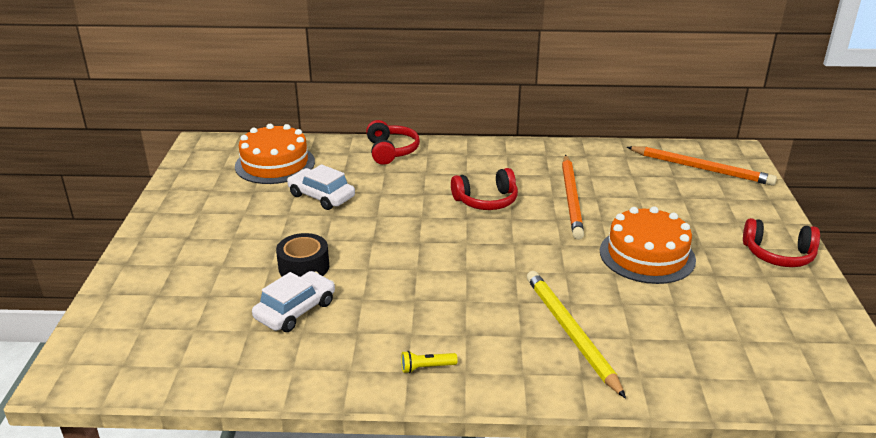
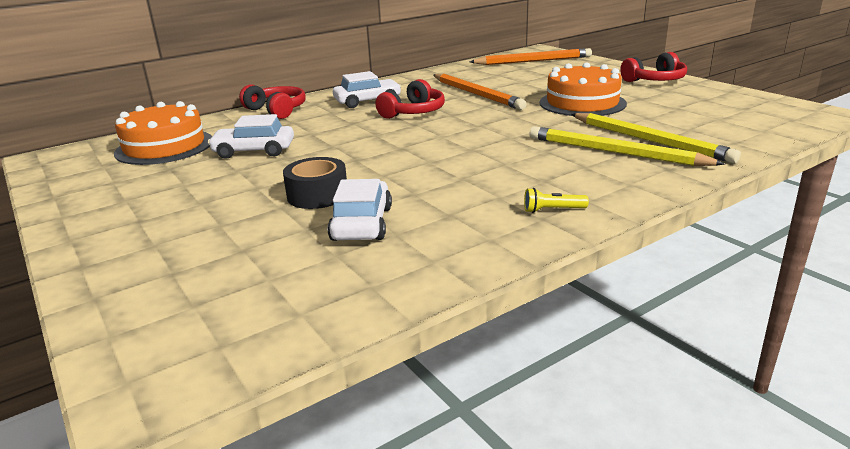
camera: 35 degrees left, 5 degrees down
(426, 367) = (552, 210): yellow flashlight -> yellow flashlight turned 45 degrees clockwise
(470, 168) = (367, 101): none -> white car
(624, 335) = (649, 140): none -> yellow pencil

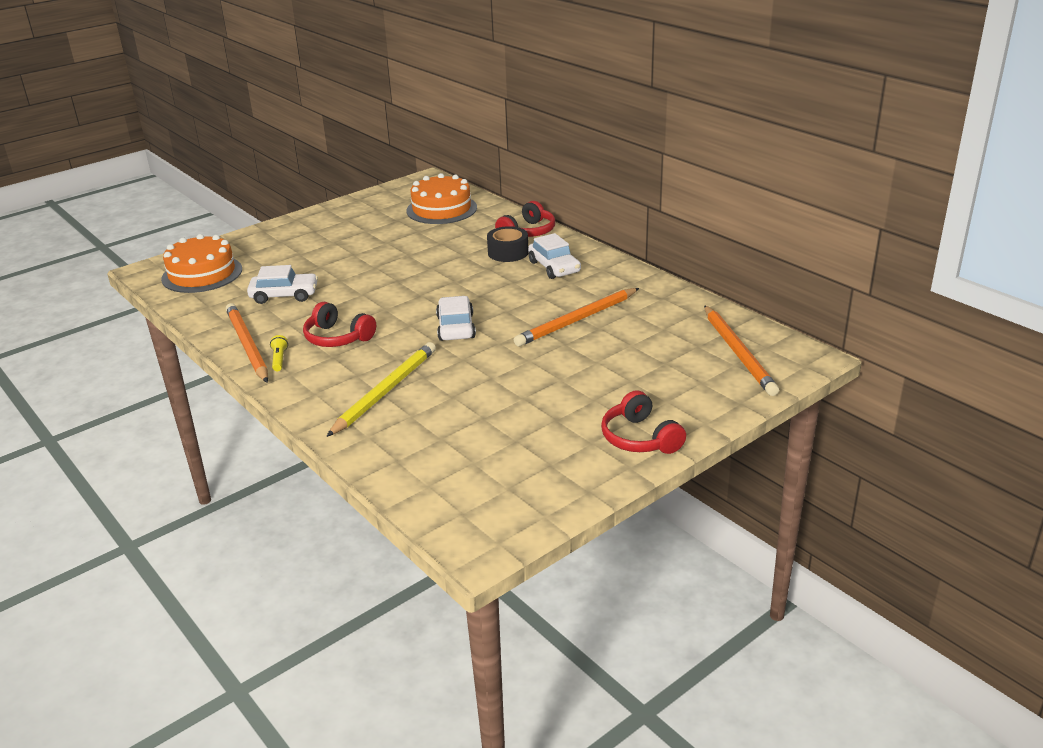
camera: 85 degrees right, 5 degrees up
(254, 151) = (425, 241): white car -> white car (456, 327)
(317, 195) = (333, 275): black tape -> black tape (508, 252)
(413, 112) = (516, 292): red headphones -> red headphones (337, 338)
(514, 236) = (247, 345): none -> orange pencil
(582, 103) = (540, 381): orange cake -> orange cake (202, 274)
(649, 140) = (412, 412): yellow pencil -> none

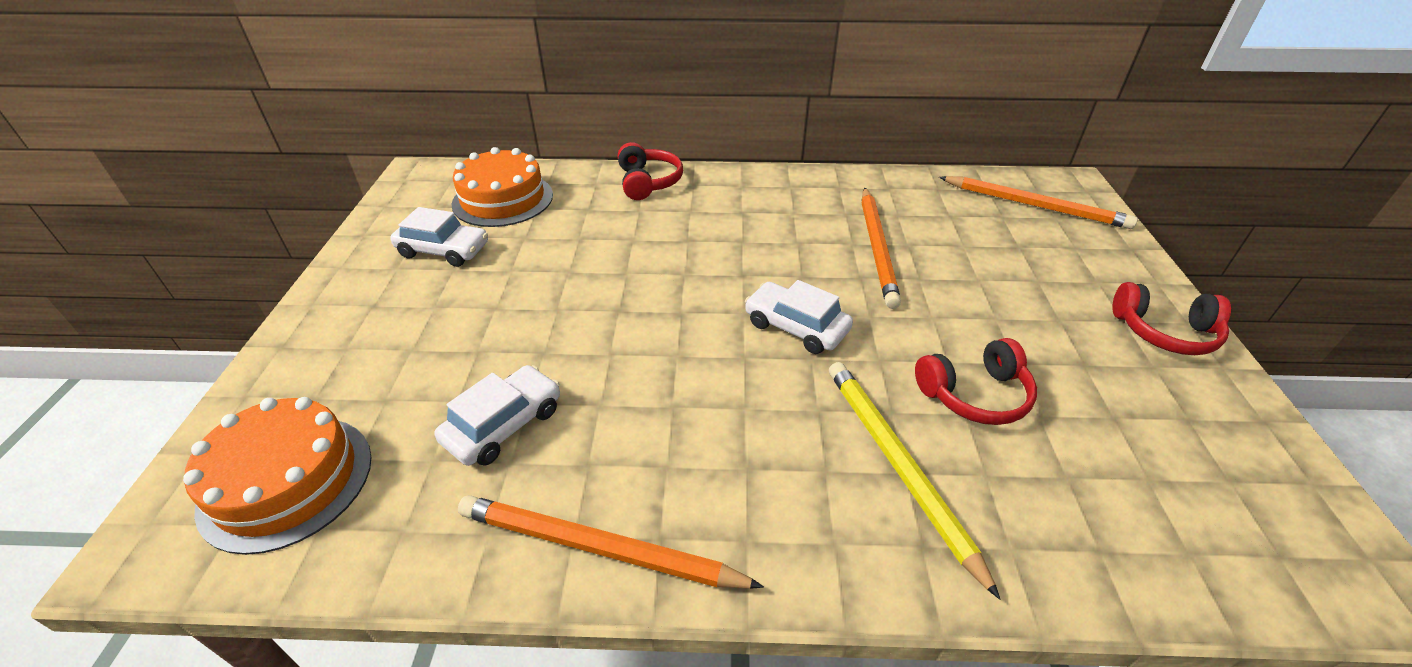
camera: 50 degrees left, 10 degrees up
(279, 359) = (688, 531): yellow flashlight -> none
(337, 338) = (699, 436): red headphones -> red headphones (974, 395)
(508, 252) = (673, 213): black tape -> none
(554, 267) = (746, 206): white car -> white car (444, 250)

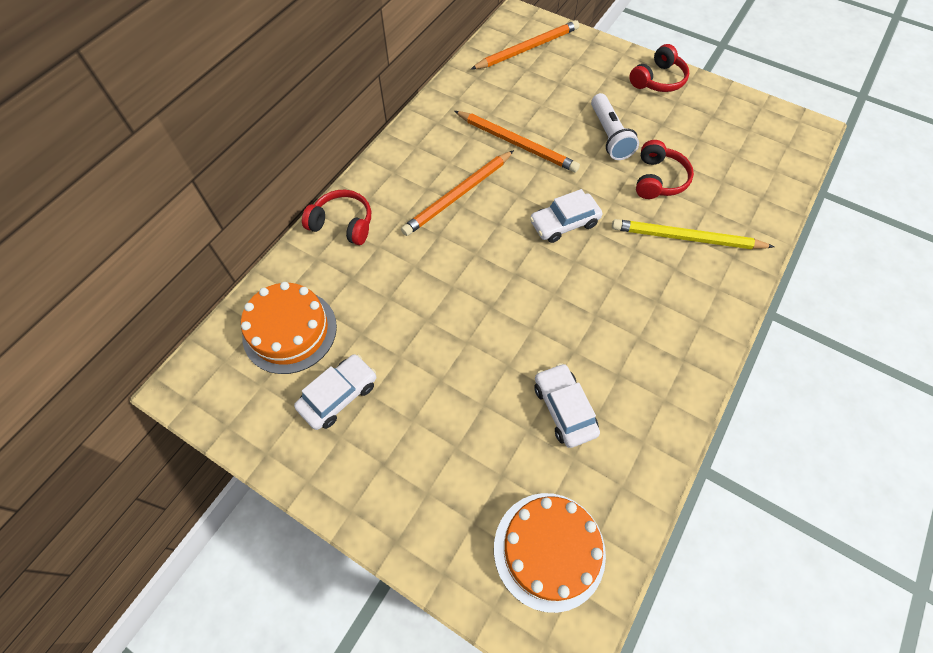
camera: 60 degrees left, 20 degrees up
(598, 548) = (677, 390): orange pencil -> orange pencil (458, 195)
(990, 318) = (609, 136): none -> white flashlight

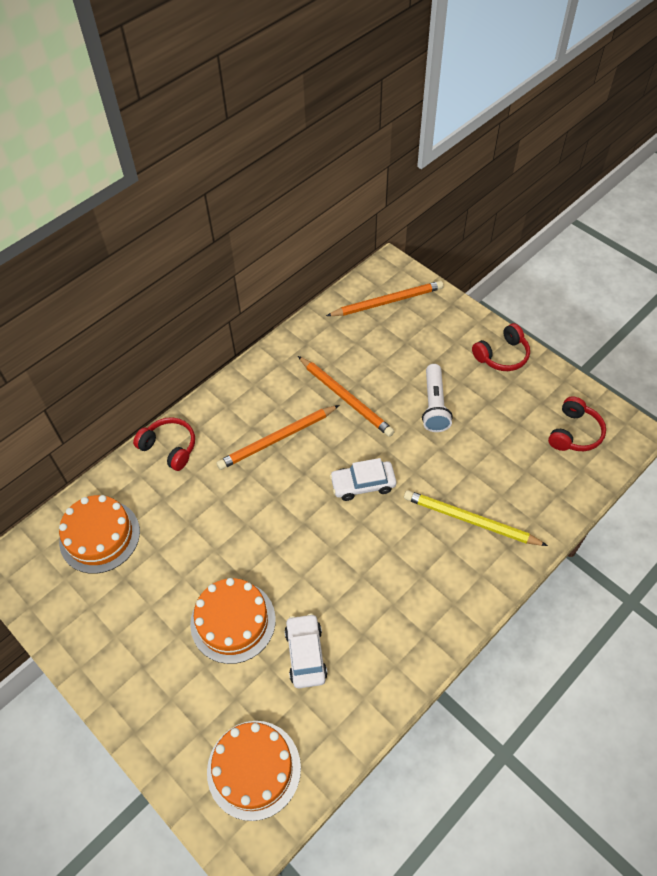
camera: 15 degrees right, 5 degrees down
(338, 395) = (123, 601): white car -> none
(471, 391) = (233, 621): none -> orange cake
(658, 179) = (465, 458): red headphones -> red headphones (574, 433)

